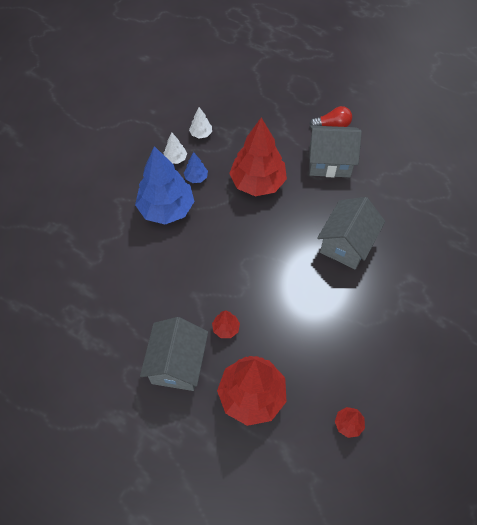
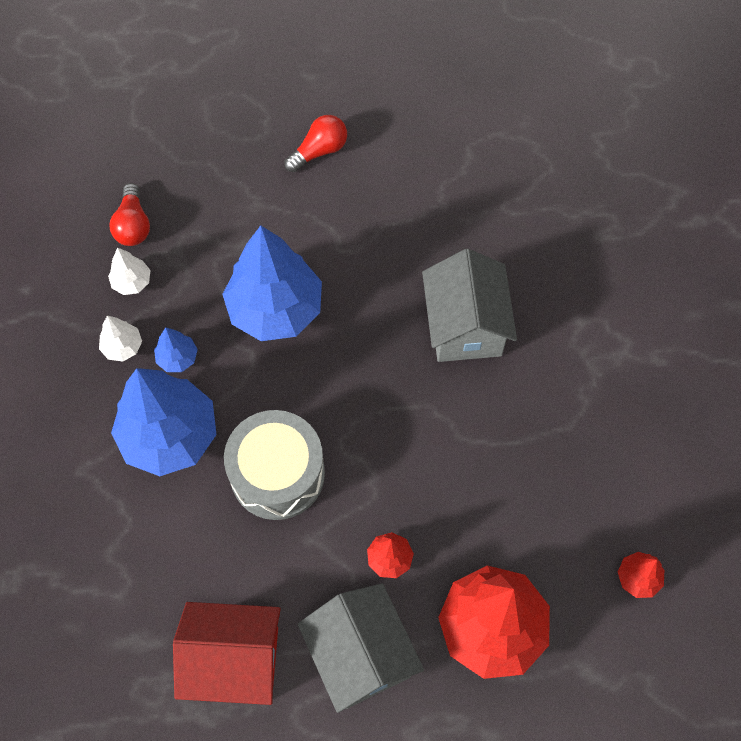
camera: 35 degrees left, 5 degrees up
(118, 326) = (234, 660): none -> red house
(202, 255) = (277, 474): none -> grey drum
(220, 110) = (133, 225): none -> red light bulb
(257, 182) = (275, 309): red tree -> blue tree
(329, 162) = (355, 213): grey house -> none

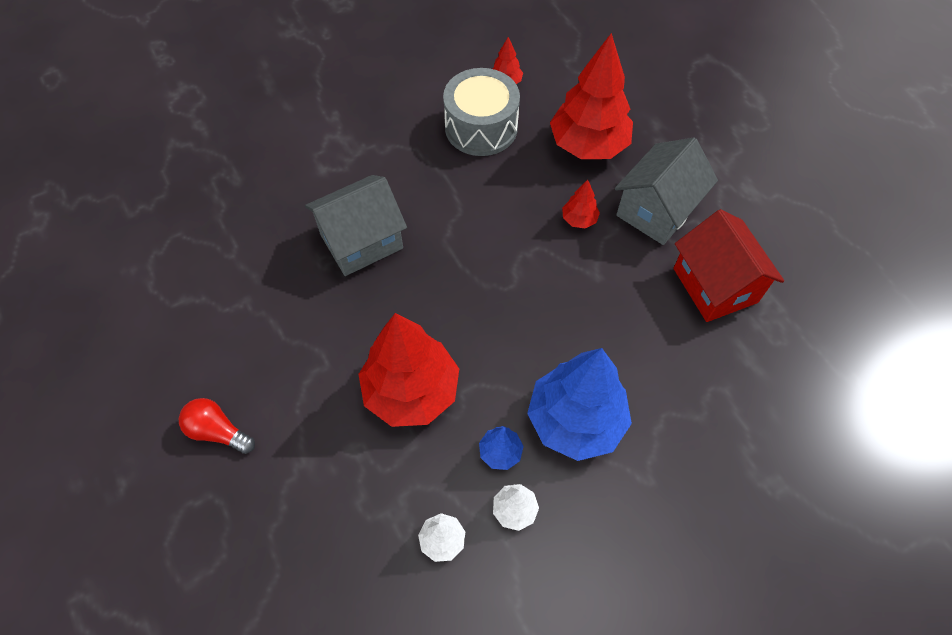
camera: 115 degrees left, 5 degrees down
(133, 225) = (376, 576): red light bulb -> none
(275, 309) = (411, 391): blue tree -> red tree
(277, 474) = (559, 321): grey drum -> grey drum (481, 127)

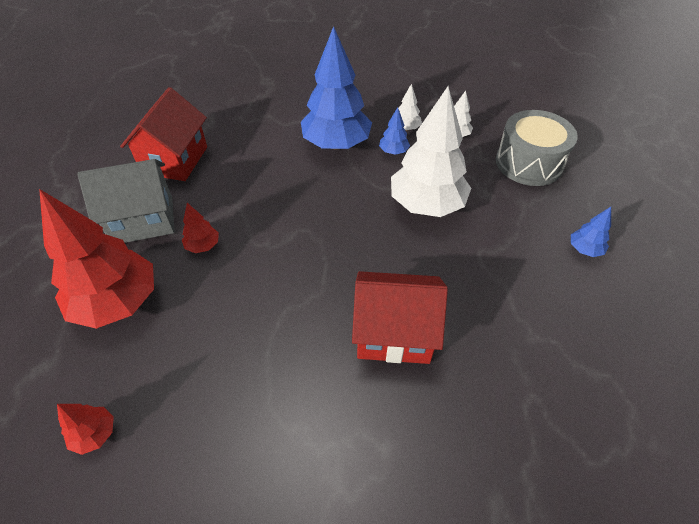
camera: 145 degrees left, 10 degrees down
(218, 431) = (584, 249): red light bulb -> blue tree
(361, 241) = (394, 333): grey house -> red house
(411, 391) = (427, 205): red tree -> white tree
(481, 127) = (182, 388): grey drum -> grey drum (529, 163)

